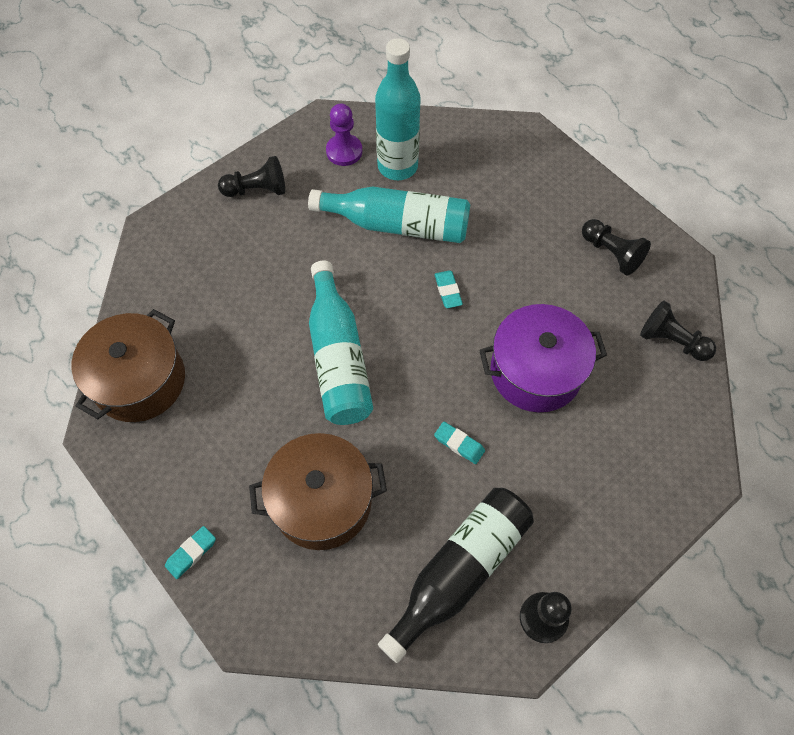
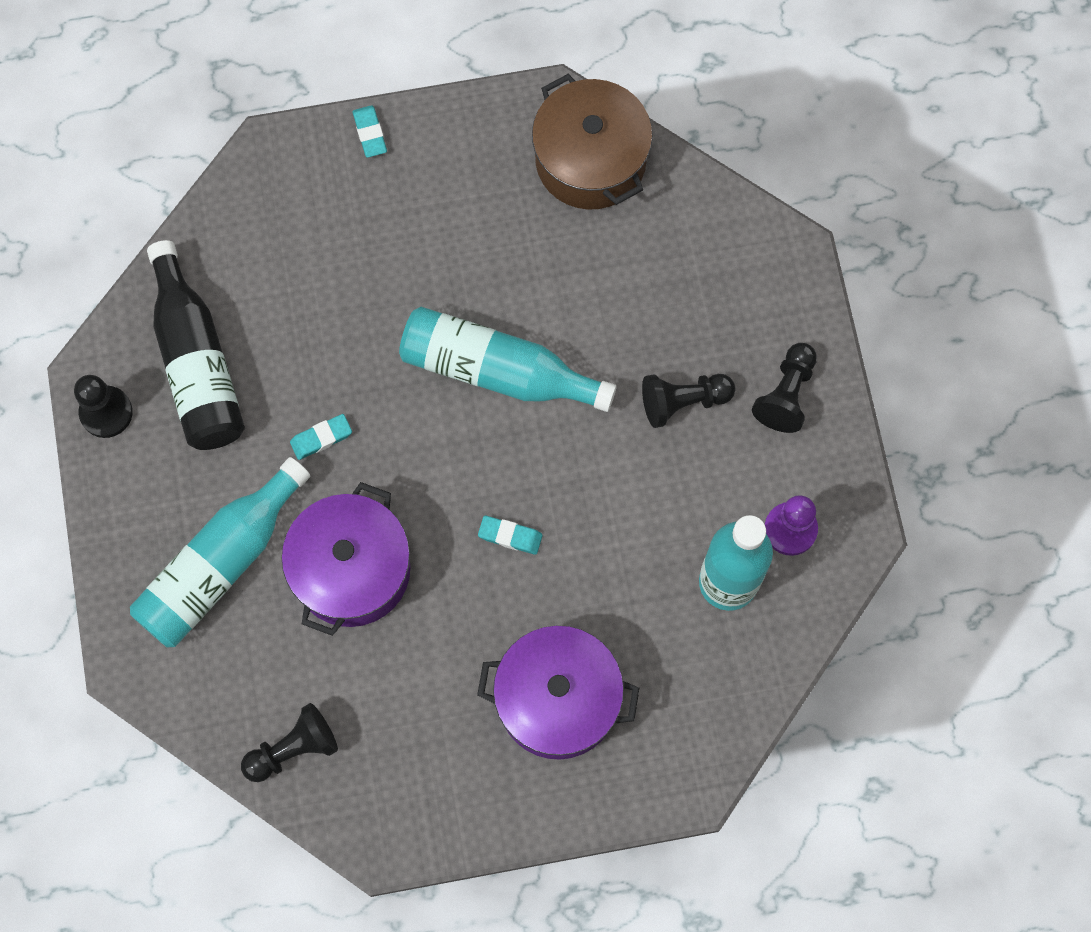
camera: 120 degrees right, 10 degrees up
(322, 501) = (346, 273): brown pot -> none
(398, 225) = (637, 532): turquoise bottle -> turquoise bottle (220, 564)
(529, 216) = (558, 700): none -> purple pot
(611, 253) = (446, 763): black pawn -> black pawn (683, 402)

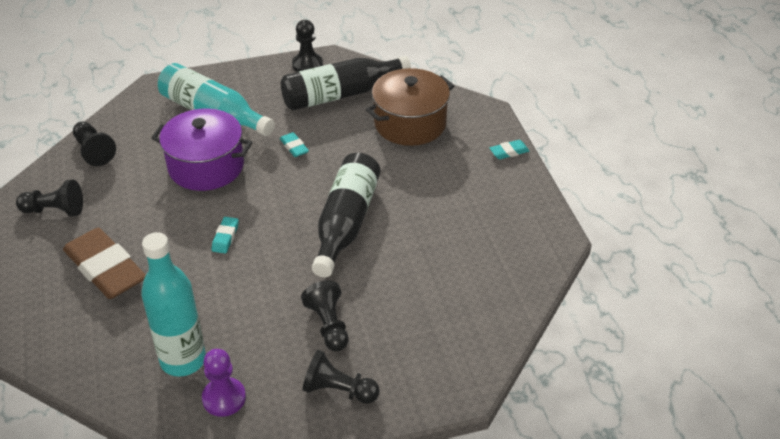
camera: 85 degrees right, 30 degrees down
(428, 791) = (54, 210): none -> black pawn
(497, 370) = (346, 223): turquoise bottle -> black bottle
(558, 700) = (105, 269): purple pot -> brown eraser
(590, 160) = (516, 261): brown pot -> brown pot (410, 123)

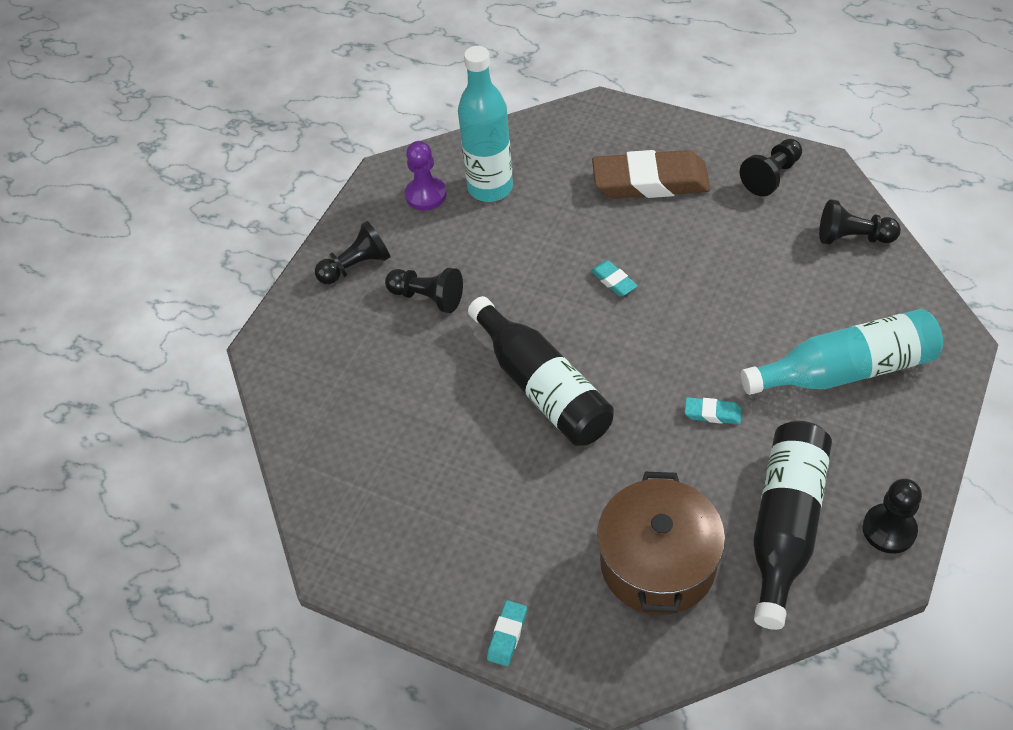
camera: 135 degrees right, 10 degrees up
(206, 166) = (744, 317): purple pot -> none

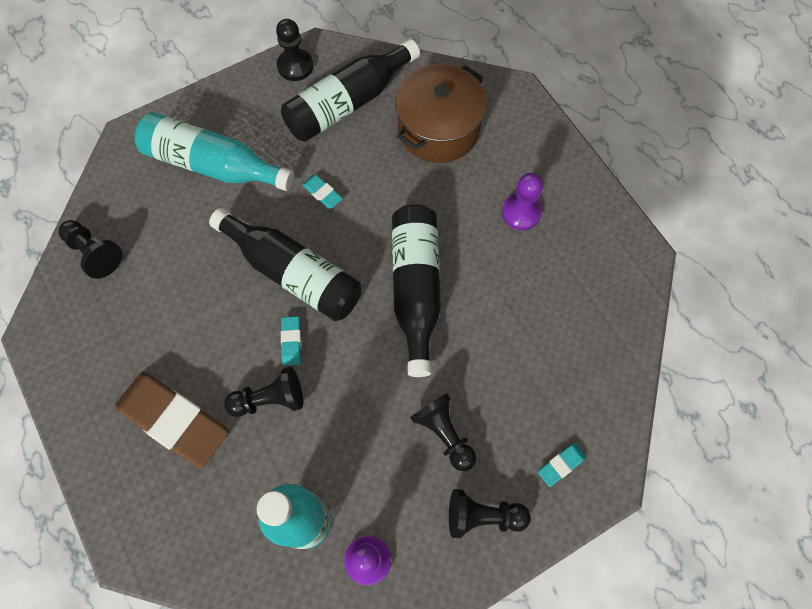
camera: 150 degrees left, 15 degrees up
(493, 526) = (521, 212): none -> purple pawn
(507, 635) = (557, 146): turquoise eraser -> turquoise eraser (561, 465)
(666, 329) = (293, 273): none -> black bottle
(771, 176) = (82, 351): black pawn -> black pawn (270, 399)

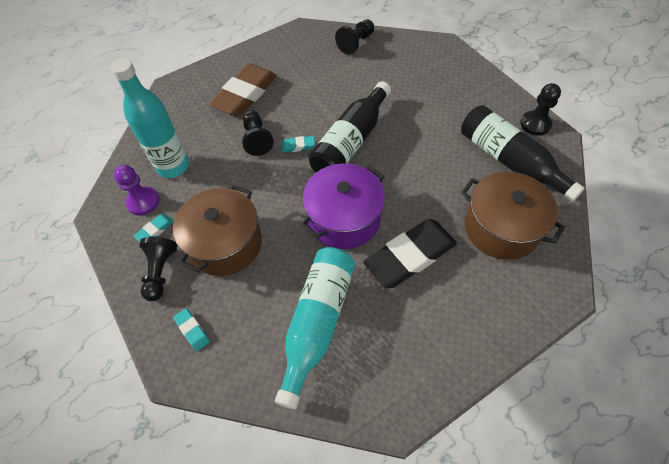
camera: 90 degrees right, 10 degrees down
(213, 164) = (432, 88): turquoise bottle -> turquoise bottle (317, 322)
(322, 193) = (420, 152): turquoise eraser -> turquoise eraser (155, 230)
(416, 288) = (344, 219): black bottle -> purple pot
(444, 433) = (225, 243): black pawn -> brown pot
(470, 222) = (410, 256): none -> black eraser
(521, 212) = (427, 298): purple pawn -> none

